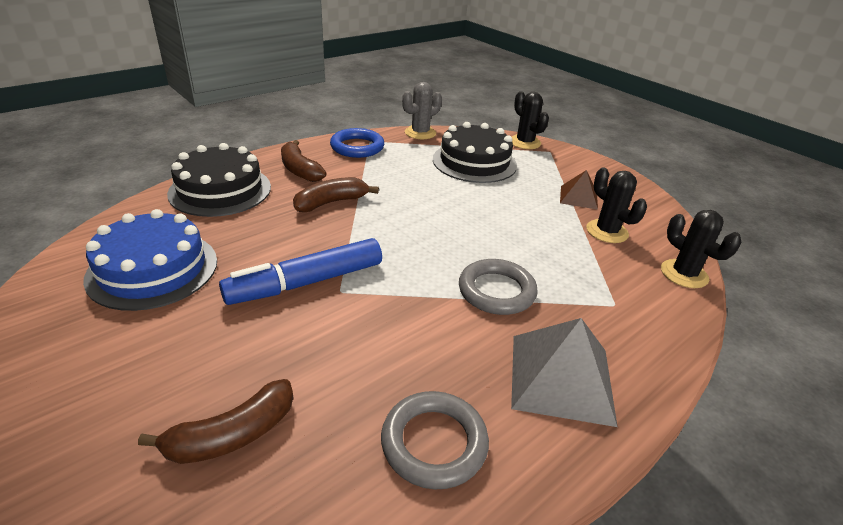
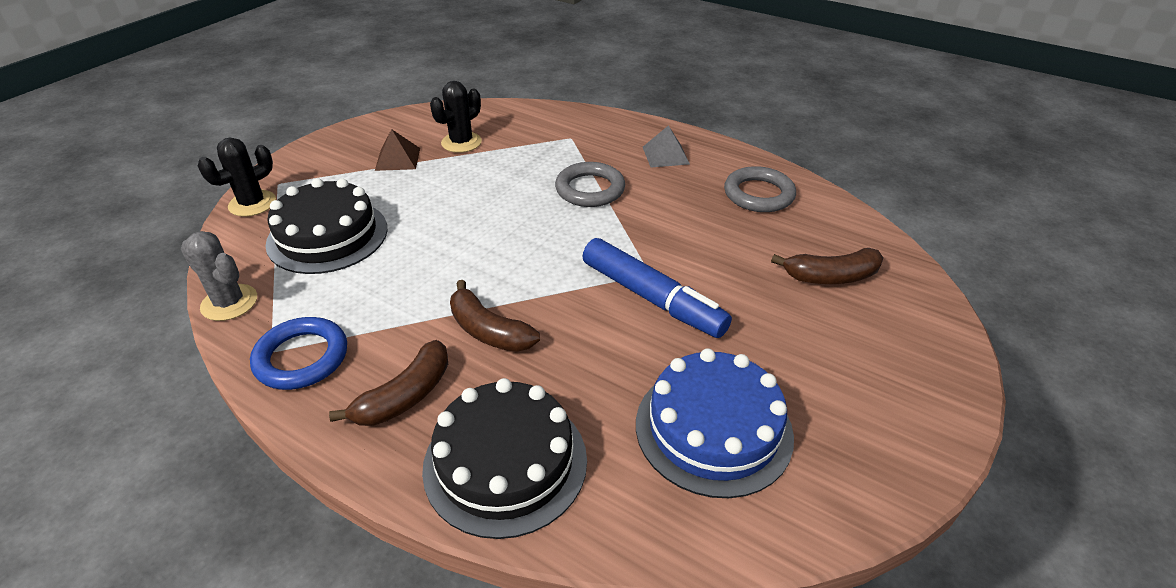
camera: 105 degrees left, 5 degrees up
(232, 435) = (830, 277): brown banana -> brown banana turned 135 degrees clockwise
(561, 377) = (665, 155): grey pyramid -> grey pyramid, size x0.58
(684, 274) = (510, 110): black cactus -> none

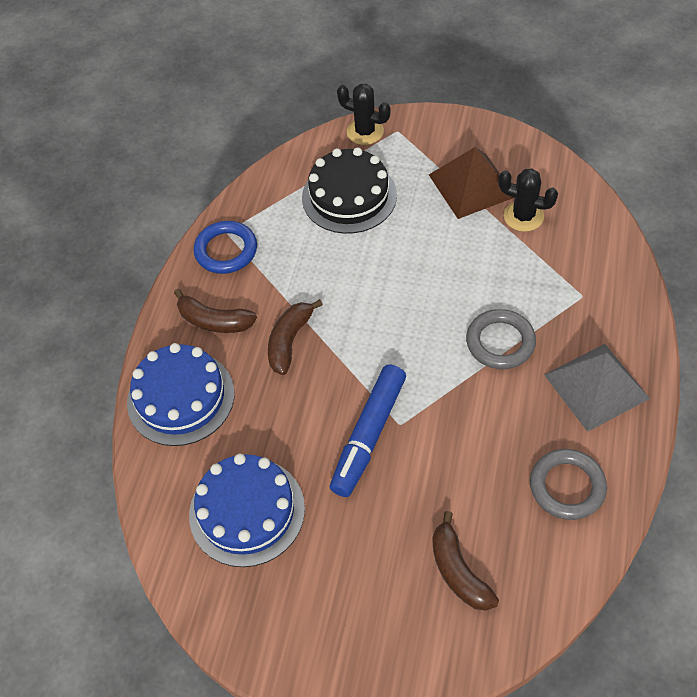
camera: 75 degrees right, 15 degrees up
(229, 303) = (258, 185): grey cactus -> none
(397, 159) = (471, 185): brown pyramid -> brown pyramid, size x1.73
(505, 462) = (181, 397): black cake -> blue cake
(665, 155) = (596, 386): grey pyramid -> grey pyramid, size x1.73

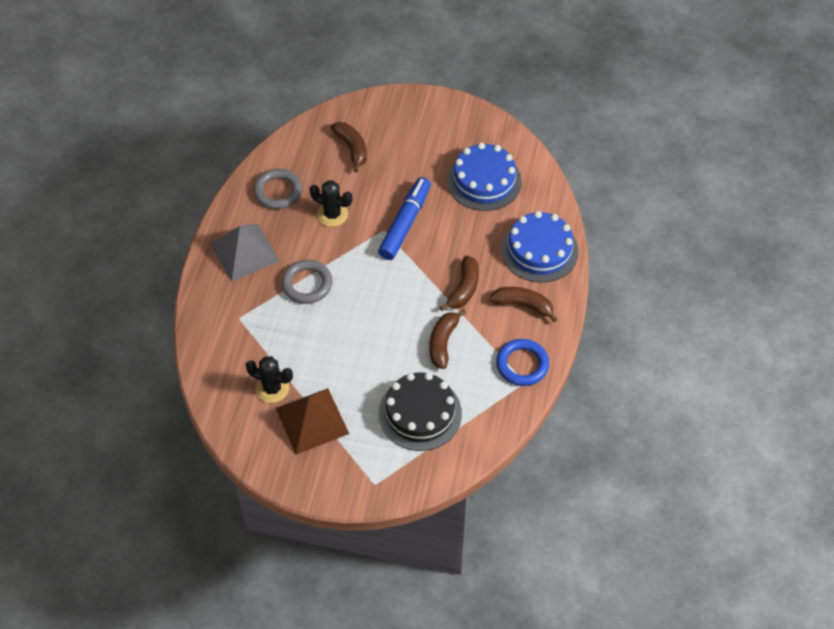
camera: 175 degrees right, 0 degrees up
(320, 273) = (443, 342): none -> brown banana
(365, 132) = (405, 484): black cactus -> black cactus (332, 214)

